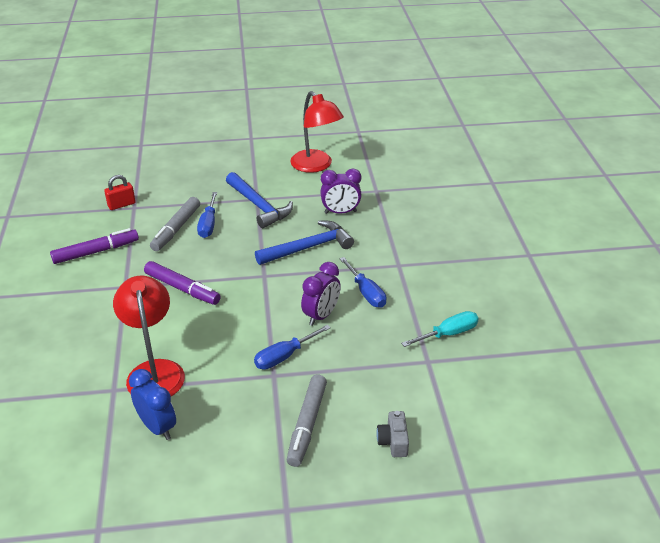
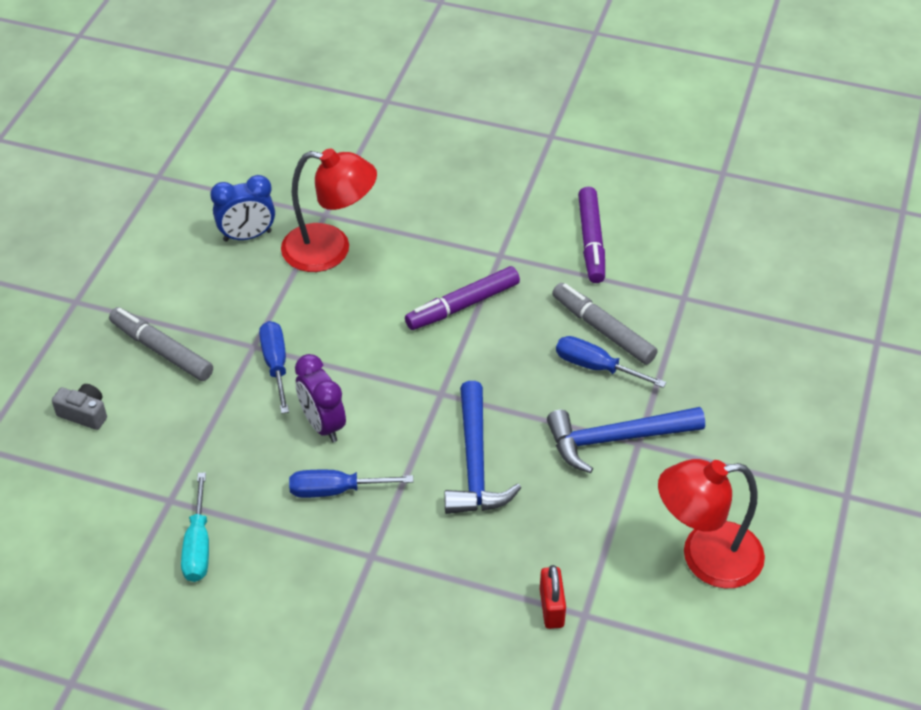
camera: 115 degrees right, 10 degrees up
(121, 205) = (697, 286): red padlock -> red padlock (551, 608)
(340, 212) = (545, 537): purple clock -> none

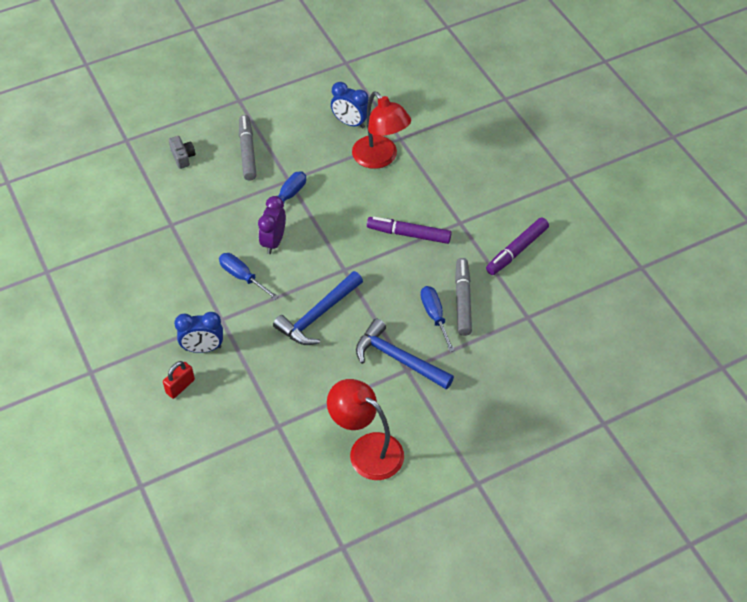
camera: 45 degrees right, 5 degrees up
(198, 545) = (158, 254): turquoise screwdriver -> none
(392, 605) = (203, 348): none -> blue clock
(551, 608) = (267, 410): red padlock -> red padlock (180, 386)

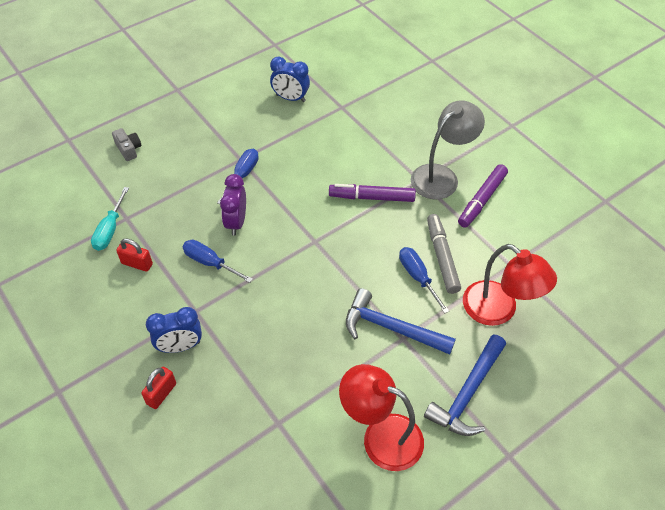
camera: 10 degrees left, 0 degrees up
(154, 233) = (110, 230): none -> turquoise screwdriver
(175, 269) = (137, 264): none -> red padlock
(247, 152) = (194, 137): grey marker -> none
(318, 315) = (297, 292): blue hammer -> blue hammer (468, 393)
(380, 158) = (327, 128): red lamp -> red lamp (498, 310)
(483, 222) = (441, 176): none -> grey lamp

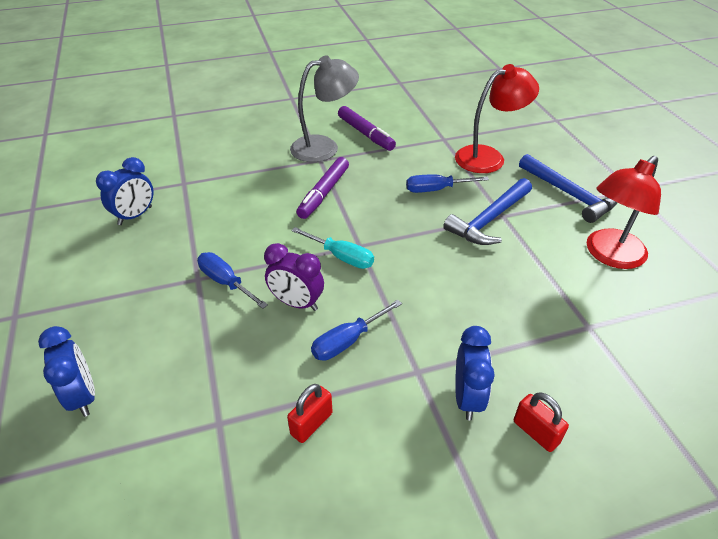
camera: 70 degrees left, 10 degrees down
(110, 230) = (229, 449): turquoise screwdriver -> turquoise screwdriver (341, 257)
(128, 149) = (83, 396): grey camera -> blue clock
(441, 176) = (324, 147): grey lamp -> grey lamp turned 90 degrees clockwise
(442, 257) = (419, 171): grey marker -> none

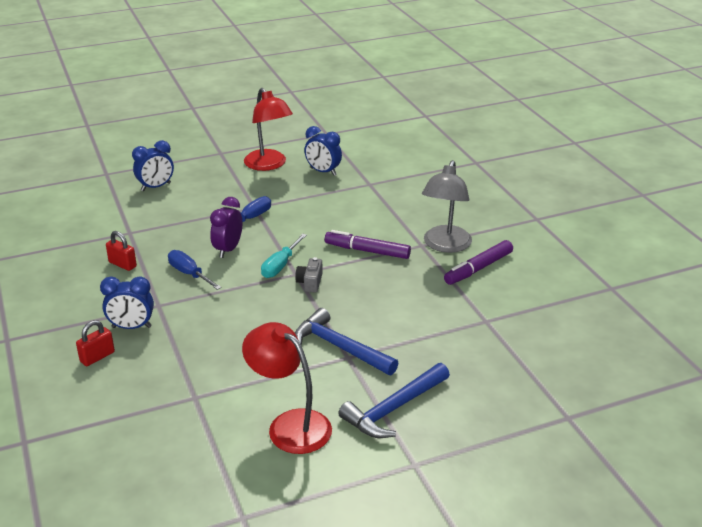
camera: 85 degrees right, 10 degrees down
(324, 147) = (445, 245): grey lamp -> grey lamp turned 45 degrees clockwise
(378, 235) = (310, 282): none -> grey camera
(436, 189) = (385, 315): blue screwdriver -> none
(488, 157) = (456, 352): red lamp -> red lamp (269, 165)

